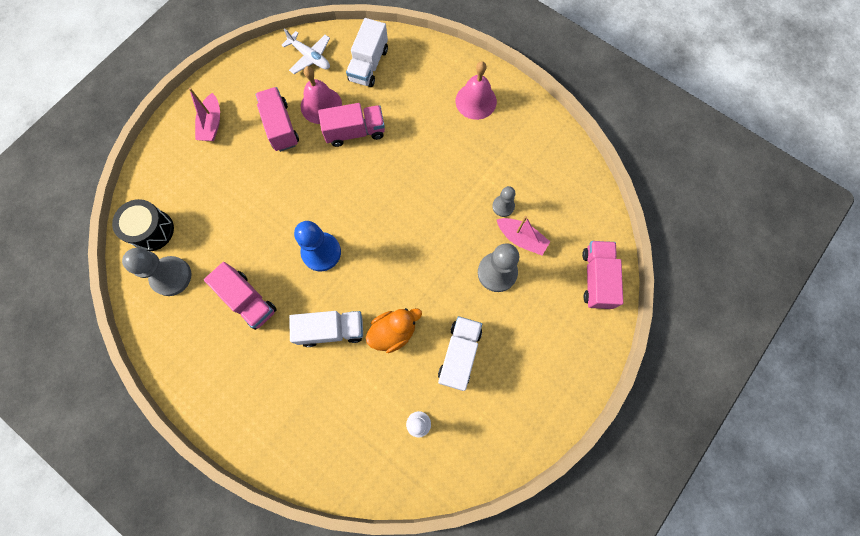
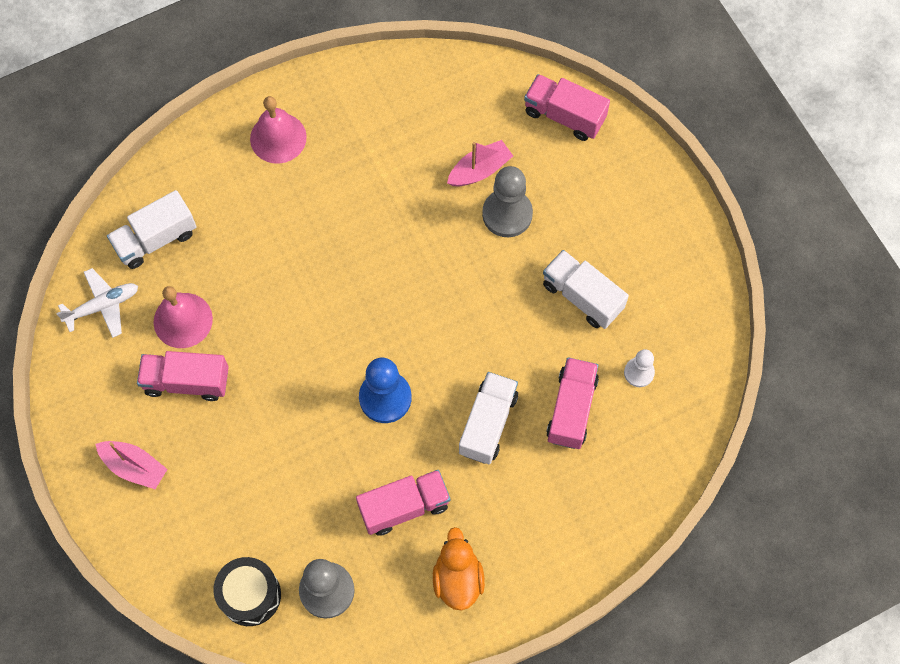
camera: 65 degrees left, 5 degrees down
(355, 132) = (244, 294): pink truck -> pink truck (571, 409)
(369, 65) = (156, 239): white truck -> white truck turned 105 degrees clockwise
(393, 332) = (523, 356): orange duck -> orange duck (457, 579)
(503, 206) = (430, 171): grey pawn -> none

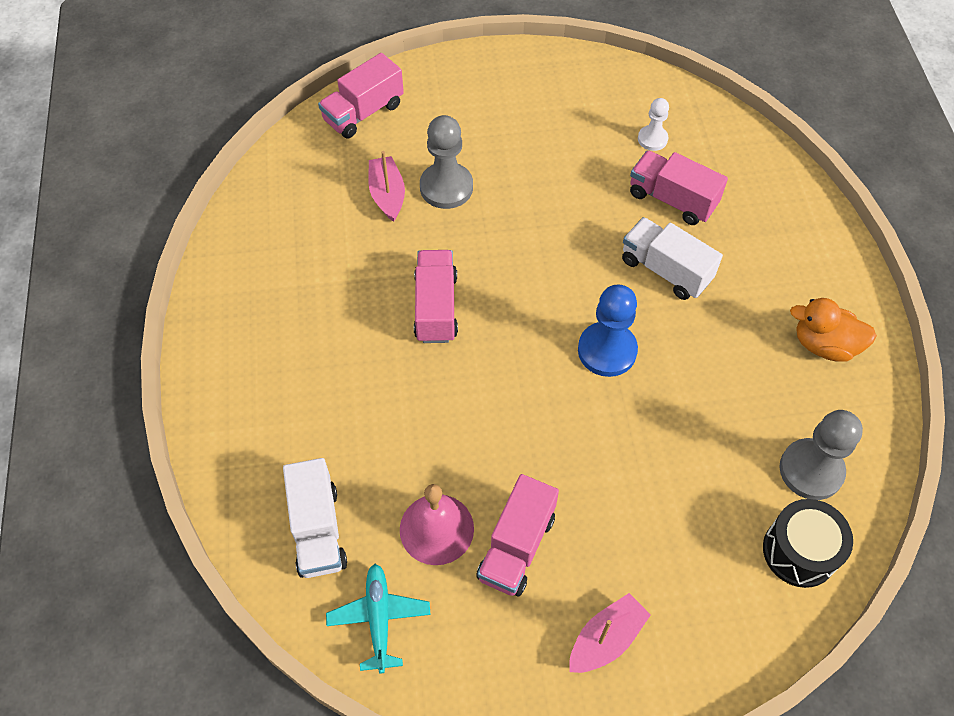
camera: 70 degrees left, 10 degrees down
(103, 306) = (379, 618): white plane -> turquoise plane
(278, 138) = (254, 362): pink bell -> none
(404, 507) = (734, 369): pink truck -> pink truck (436, 307)
(582, 296) = (559, 156): white truck -> none

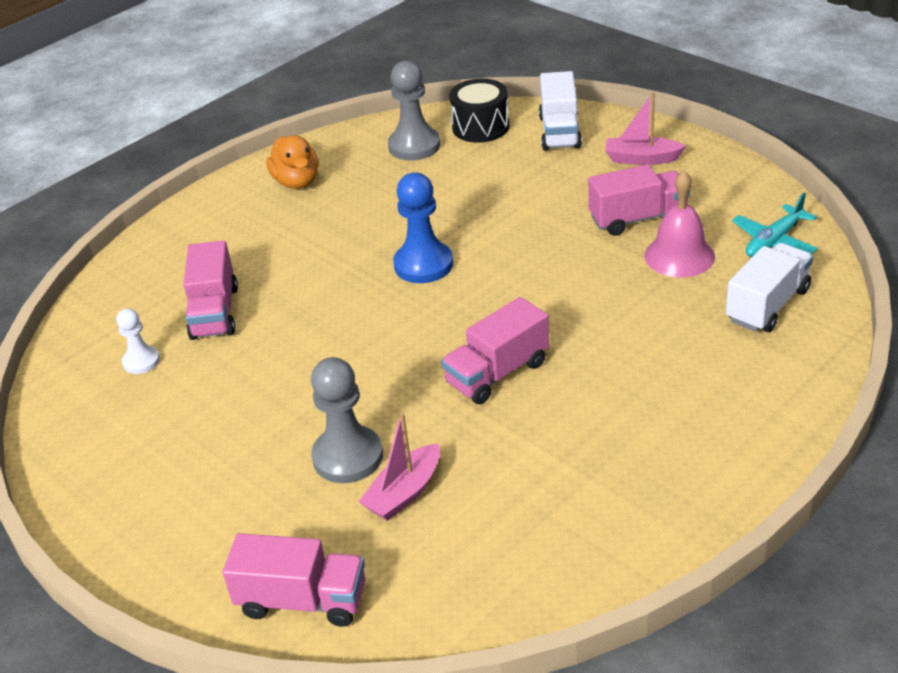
camera: 125 degrees left, 20 degrees down
(665, 270) = (304, 277): white truck -> white truck (559, 132)

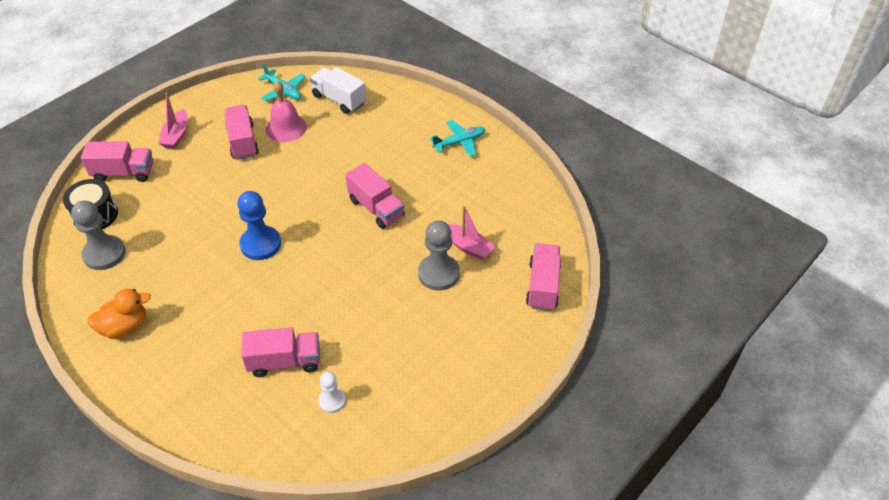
camera: 95 degrees left, 10 degrees up
(559, 132) = (123, 173): white truck -> pink truck
(680, 472) = (459, 142): none -> turquoise plane

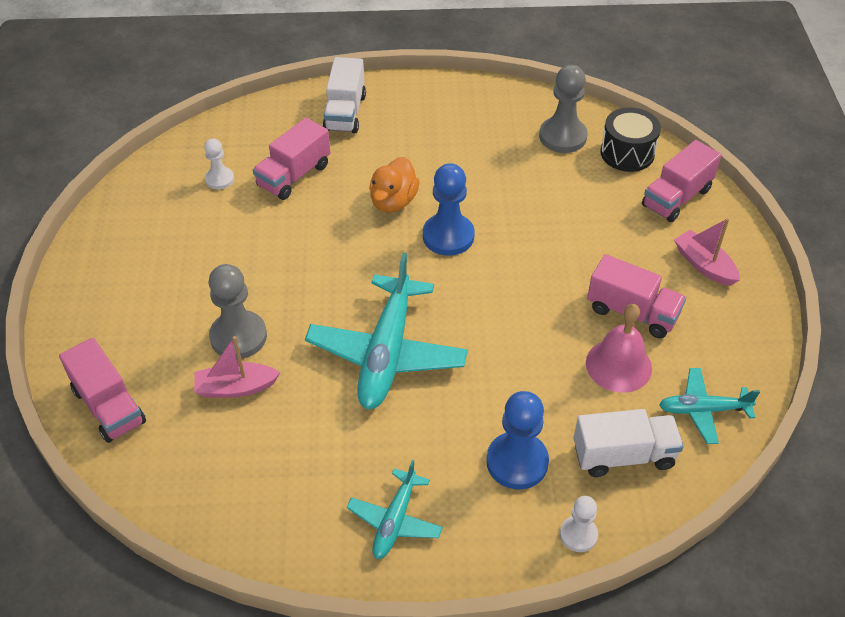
camera: 135 degrees right, 0 degrees up
(125, 327) = (455, 112): orange duck -> orange duck (393, 201)
(185, 390) = (345, 113): none -> white truck
(376, 208) = (387, 353): pink truck -> turquoise plane
(383, 126) = (517, 462): none -> blue pawn
(396, 91) = (578, 535): none -> white pawn

